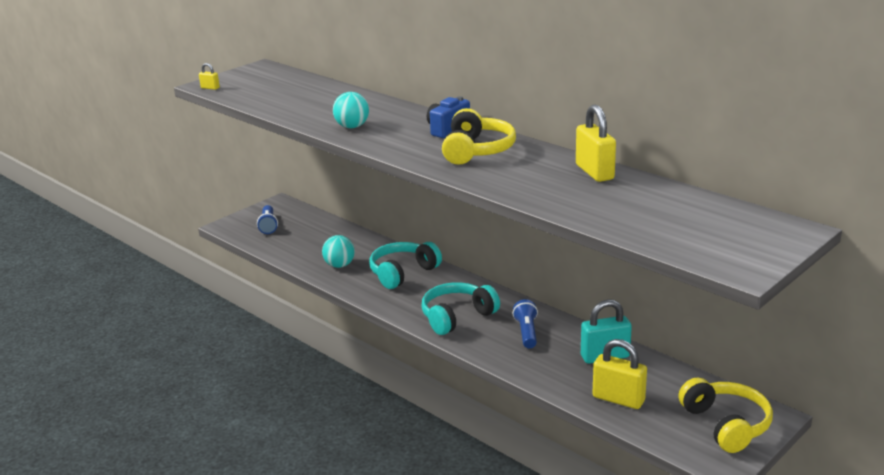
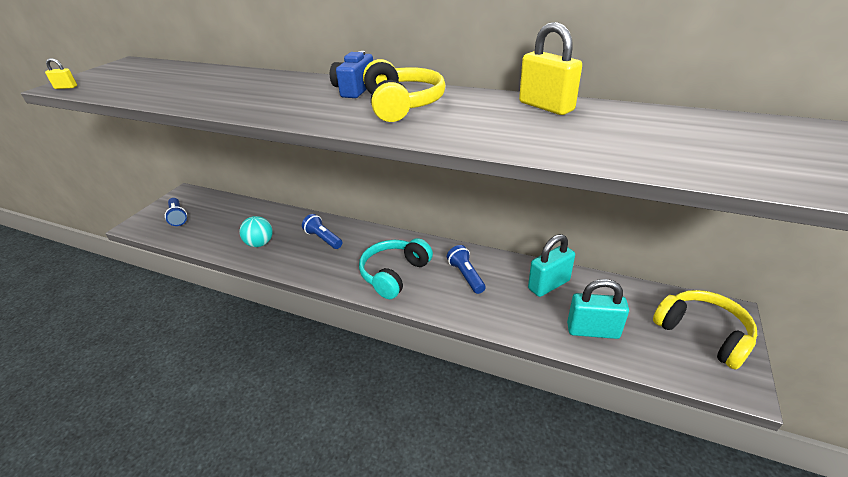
camera: 20 degrees left, 10 degrees up
(352, 127) = (246, 102): turquoise ball -> none
(402, 273) = (323, 238): turquoise headphones -> blue flashlight
(618, 399) = (592, 330): yellow padlock -> turquoise padlock

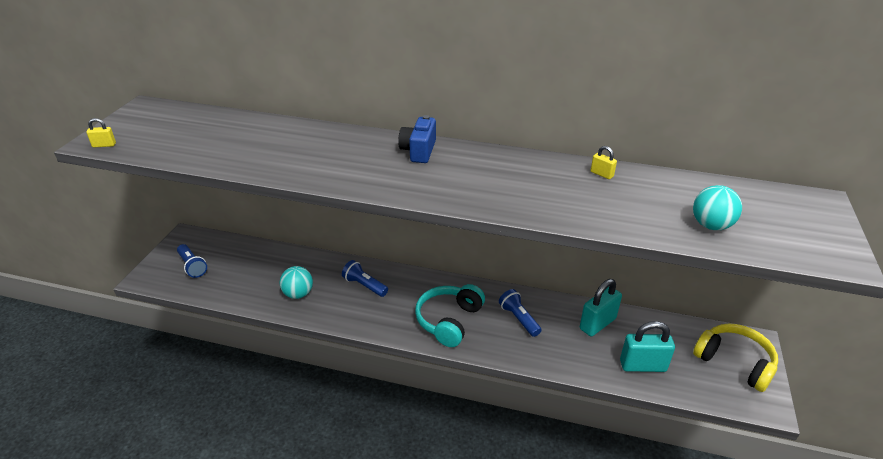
camera: 10 degrees left, 0 degrees up
(402, 105) = (473, 172): yellow headphones -> none
(546, 106) = (601, 174): yellow padlock -> yellow padlock, size x0.47
(672, 152) = (711, 225): none -> turquoise ball

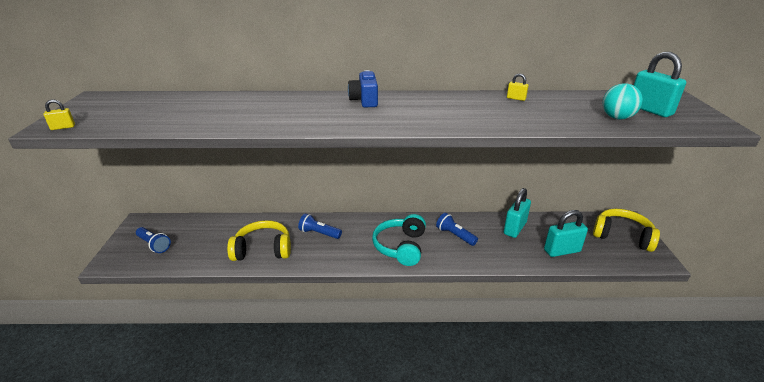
camera: 15 degrees left, 5 degrees down
(298, 294) = (263, 249): turquoise ball -> yellow headphones
(766, 220) = (650, 110): none -> turquoise padlock

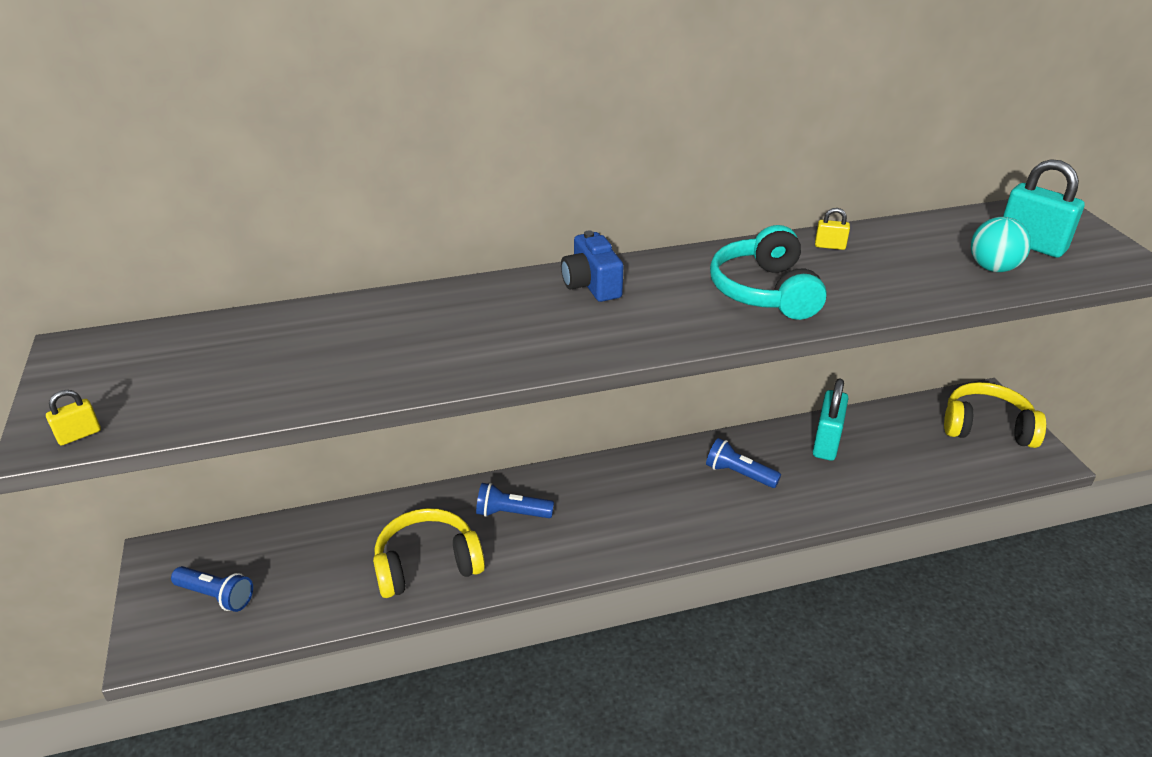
camera: 15 degrees left, 5 degrees up
(401, 247) = (661, 512): turquoise headphones -> turquoise headphones (765, 291)
(562, 251) = (909, 470): turquoise padlock -> none

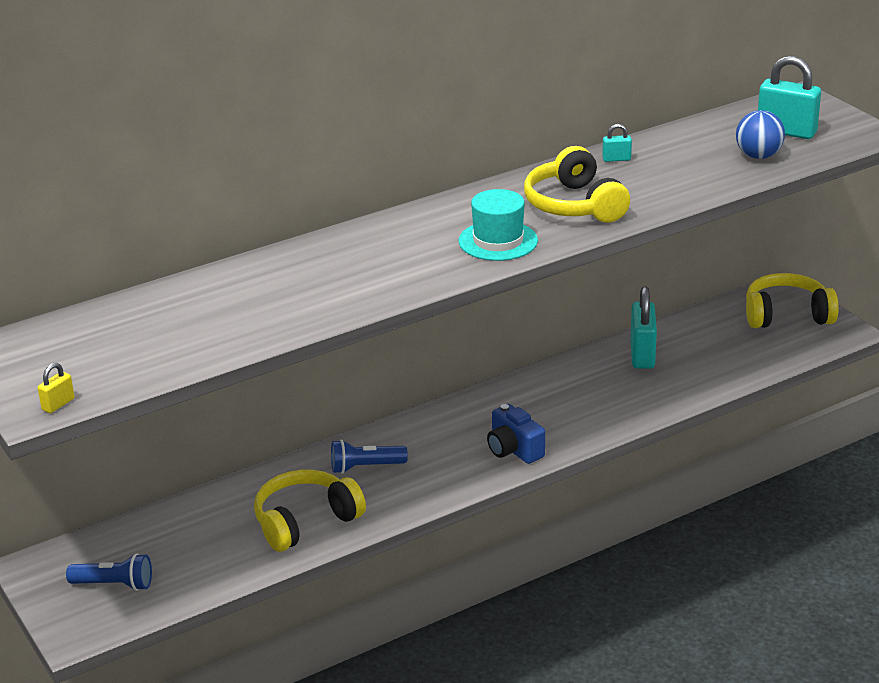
camera: 15 degrees left, 5 degrees down
(591, 285) = (422, 224): blue camera -> blue camera (514, 450)
(663, 320) = (498, 241): none -> turquoise hat
(739, 474) = (568, 395): blue flashlight -> none
(765, 291) = (574, 205): turquoise headphones -> yellow headphones
(830, 246) = (616, 159): yellow padlock -> turquoise padlock
(993, 268) = (758, 156): turquoise ball -> blue ball

